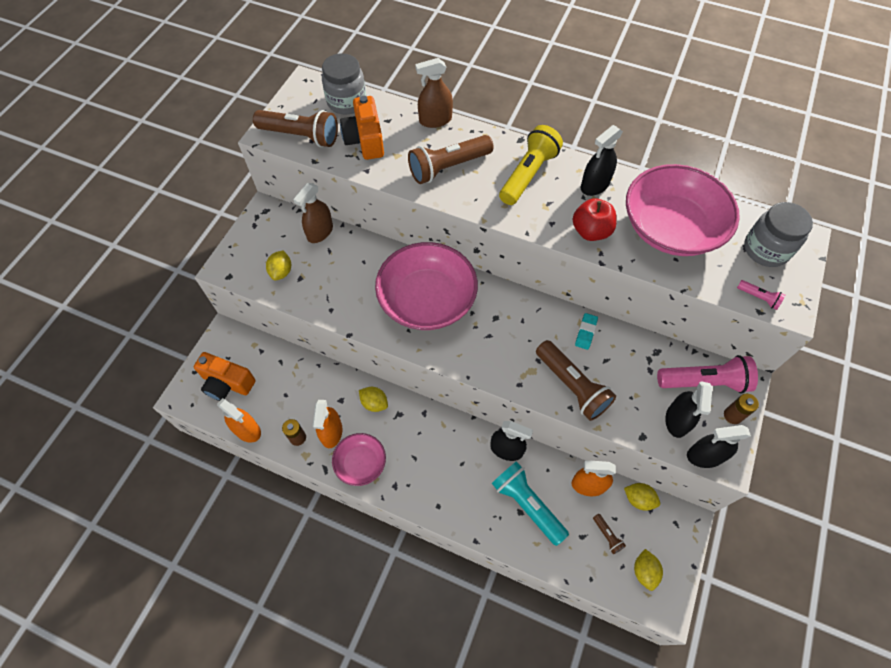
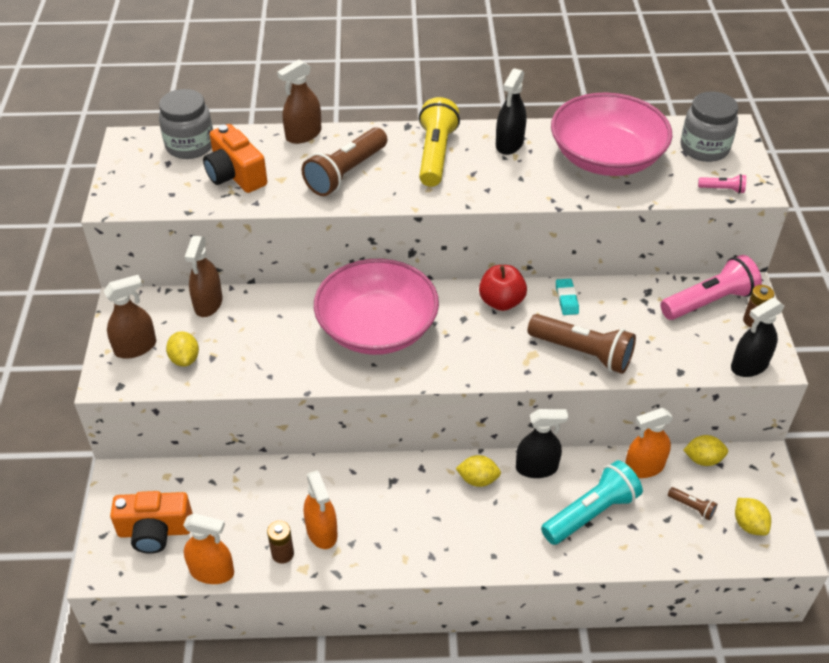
camera: 25 degrees left, 15 degrees down
(254, 249) = (135, 347): none -> brown spray bottle
(301, 136) = (156, 193): brown flashlight -> none
(360, 463) = (376, 549): pink bowl -> none
(374, 403) = (356, 481): yellow lemon -> yellow lemon (478, 479)
(527, 504) = (591, 513): turquoise flashlight -> turquoise flashlight turned 120 degrees clockwise
(591, 231) = (531, 184): red apple -> red apple (501, 302)
(677, 420) = (704, 345): black spray bottle -> none

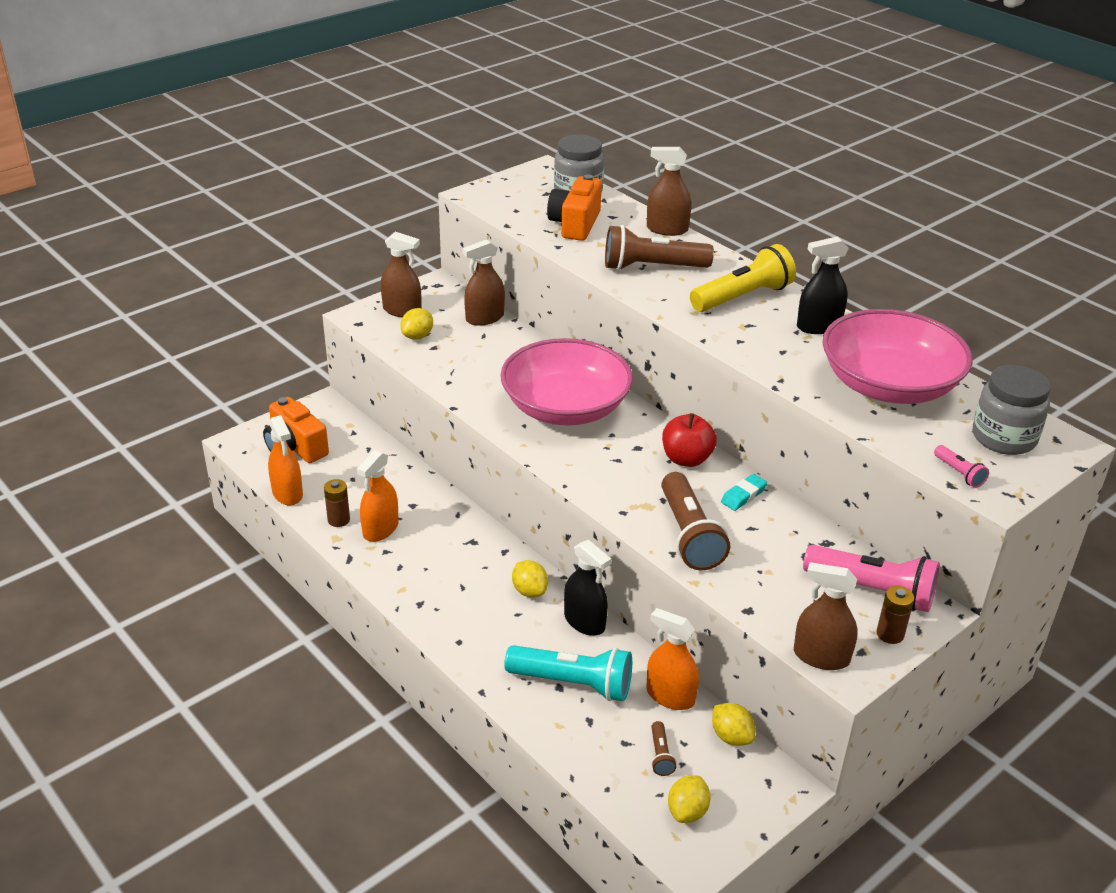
camera: 50 degrees right, 10 degrees down
(749, 365) = (821, 657): black spray bottle -> brown spray bottle

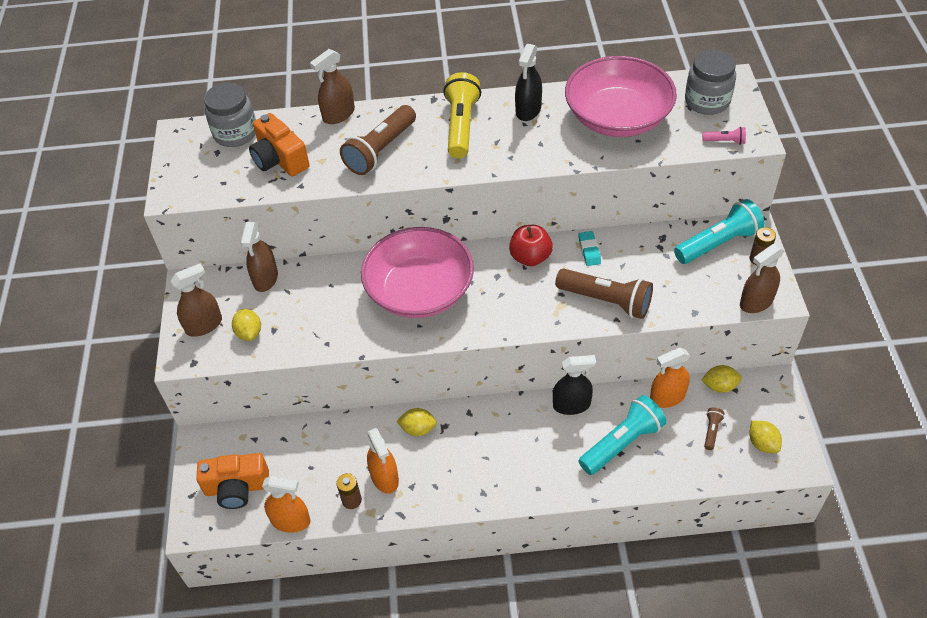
camera: 50 degrees left, 15 degrees up
(529, 591) = (520, 419): yellow lemon -> yellow lemon (418, 429)
(660, 755) = (711, 431): brown flashlight -> brown flashlight turned 105 degrees counterclockwise
(872, 590) = (718, 243): pink flashlight -> turquoise flashlight

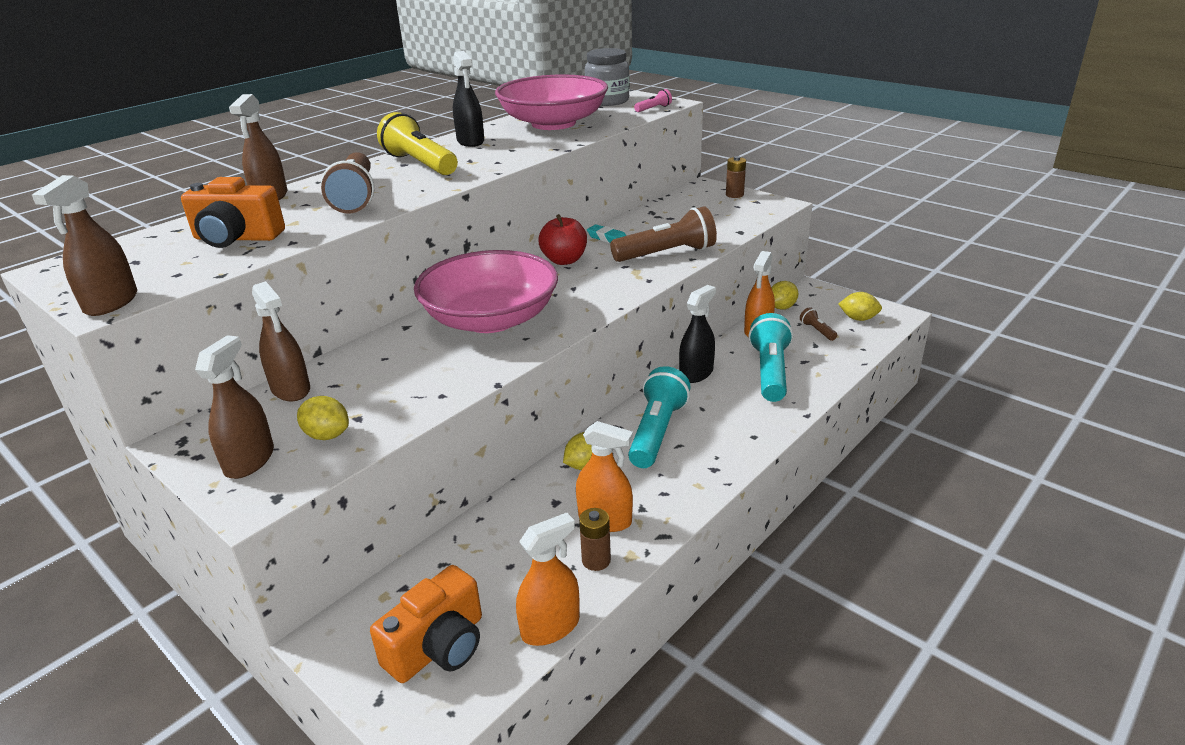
camera: 45 degrees left, 20 degrees down
(235, 133) = (145, 244): grey jar -> none
(718, 243) = (695, 199): turquoise flashlight -> turquoise flashlight (656, 432)
(756, 302) = (770, 211): brown spray bottle -> brown spray bottle (111, 303)

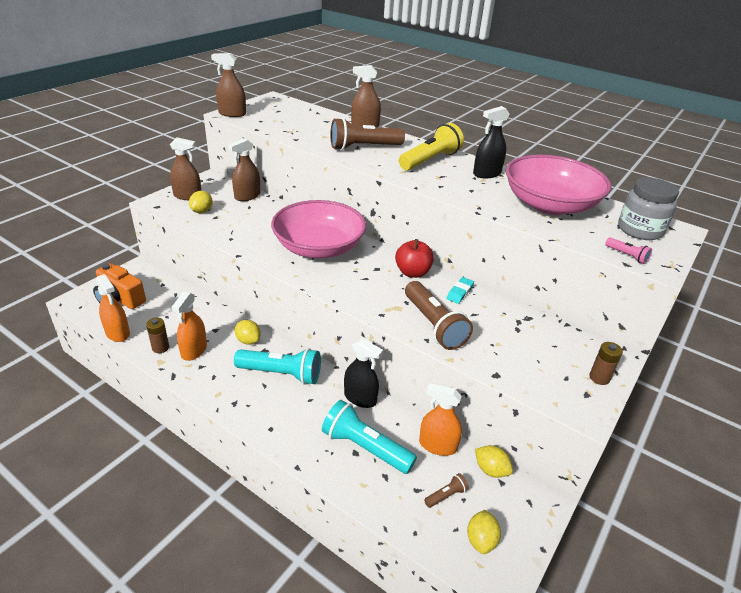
camera: 80 degrees right, 5 degrees up
(237, 238) = (303, 126): orange camera -> none
(770, 372) = (365, 448): turquoise flashlight -> turquoise flashlight turned 150 degrees counterclockwise

